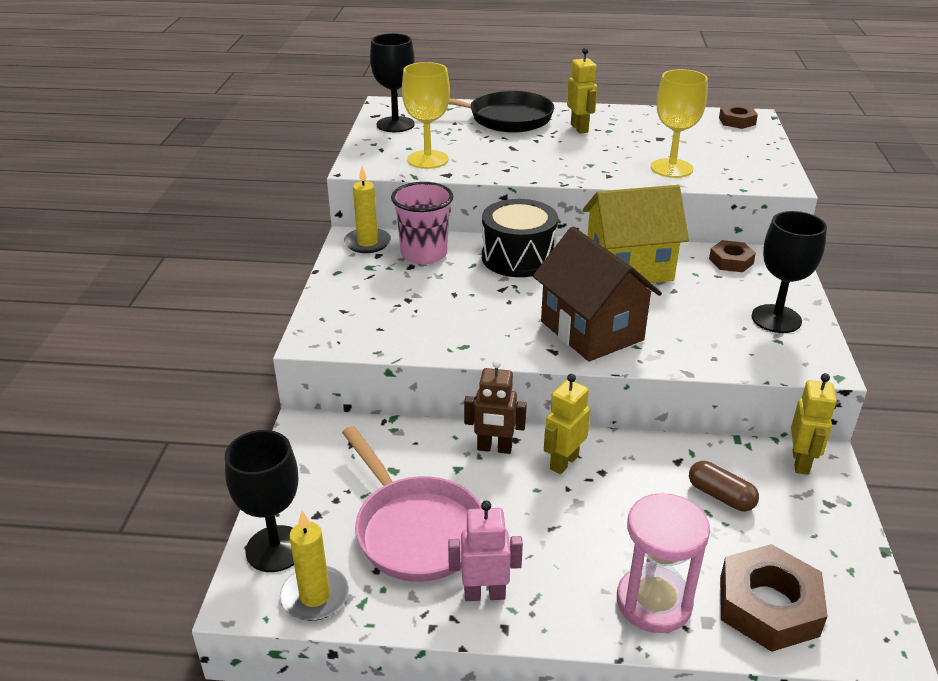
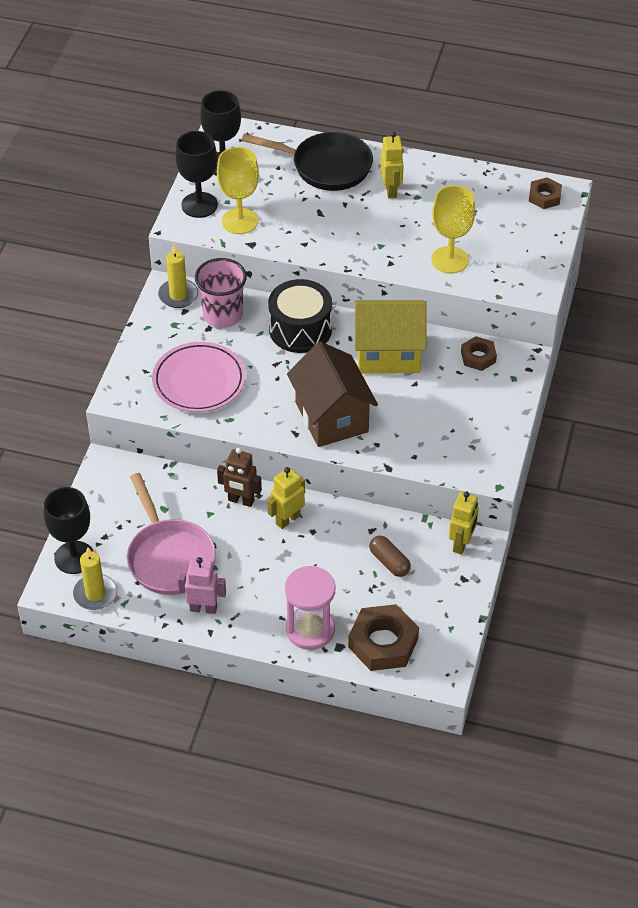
camera: 10 degrees right, 15 degrees up
(413, 313) = (199, 381): none -> pink plate
(776, 319) = (482, 425): black goblet -> black goblet (199, 205)

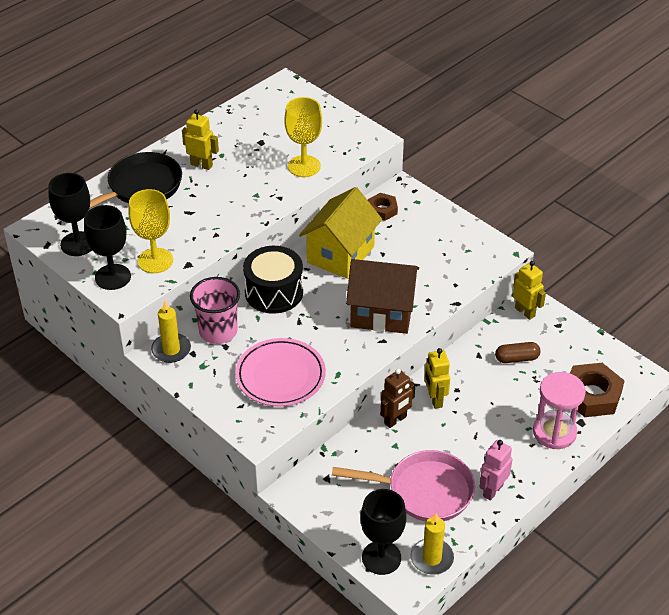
camera: 60 degrees left, 5 degrees down
(544, 197) = (282, 95): brown nut -> none

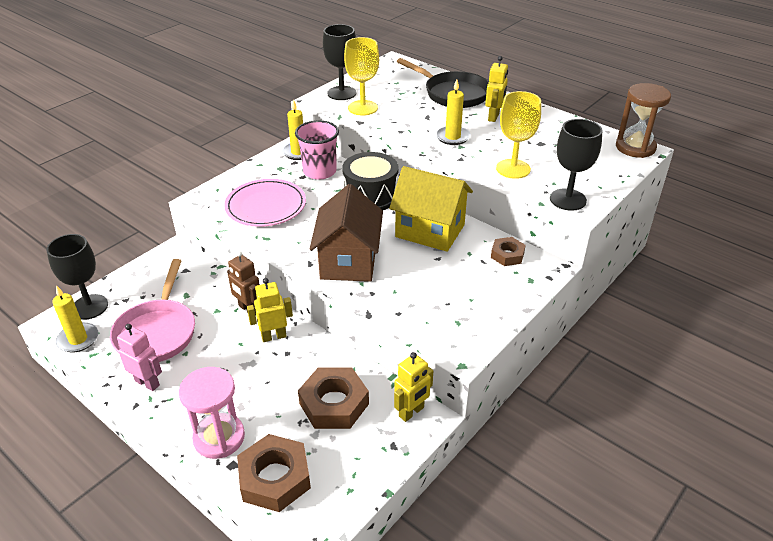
camera: 85 degrees right, 5 degrees down
(78, 244) = (378, 77): black goblet -> black goblet (568, 199)
(236, 198) = (452, 137): none -> yellow candle
(280, 87) = (635, 147): none -> brown hourglass
(517, 358) = (334, 404): brown capsule -> brown nut

